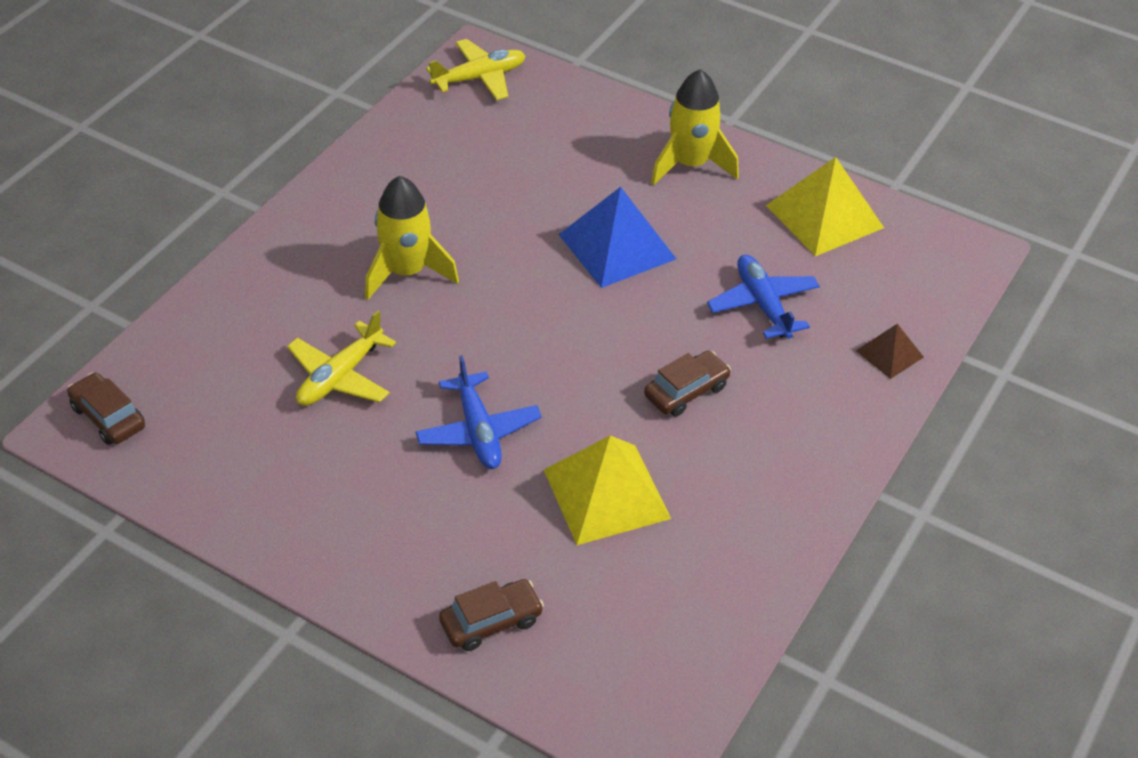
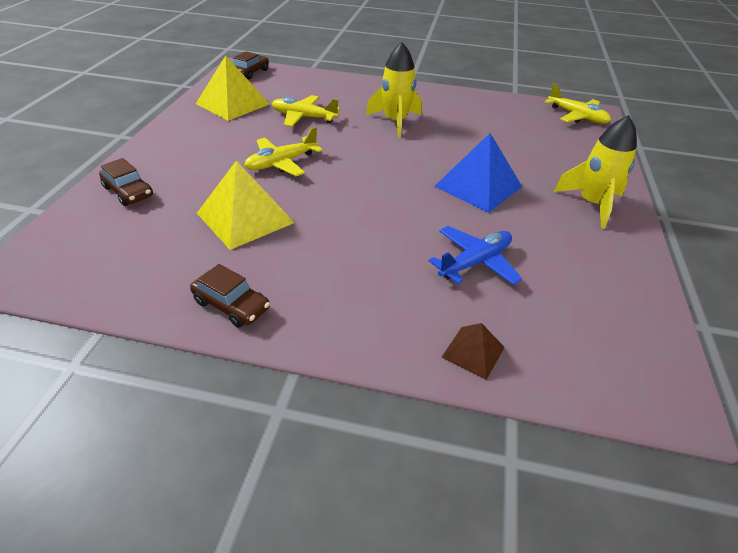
camera: 70 degrees right, 5 degrees down
(478, 431) = (281, 163): blue plane -> yellow plane
(686, 391) = (358, 237): brown car -> brown car (231, 305)
(824, 216) = (610, 282): yellow pyramid -> yellow pyramid (233, 104)

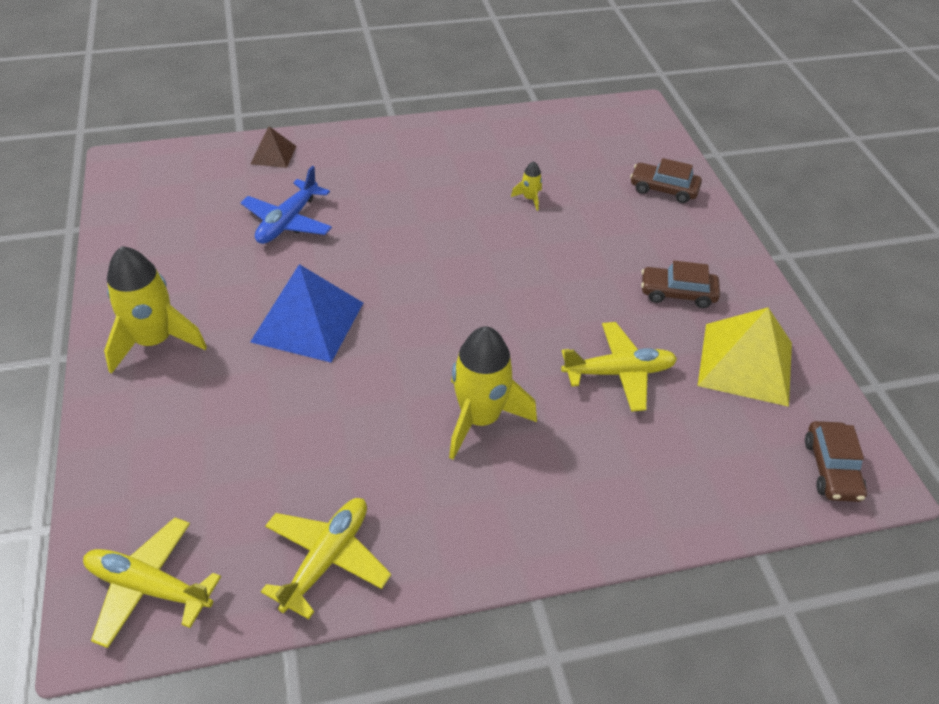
camera: 155 degrees right, 5 degrees up
(231, 305) = (467, 134): brown car -> brown car (677, 293)
(245, 218) = (529, 199): yellow pyramid -> yellow rocket
(281, 163) = (563, 275): yellow plane -> yellow plane (327, 559)

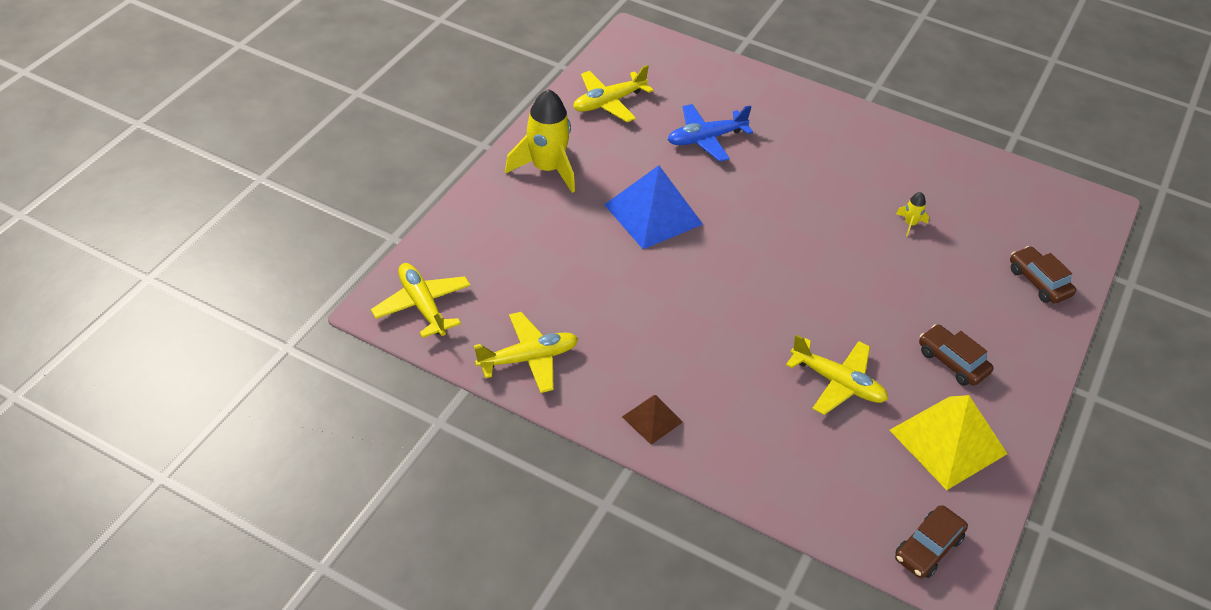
camera: 40 degrees right, 0 degrees up
(158, 239) = (608, 102): none -> yellow plane
(273, 155) = (743, 83): brown pyramid -> brown pyramid (652, 419)
(480, 419) = (704, 346): yellow rocket -> none

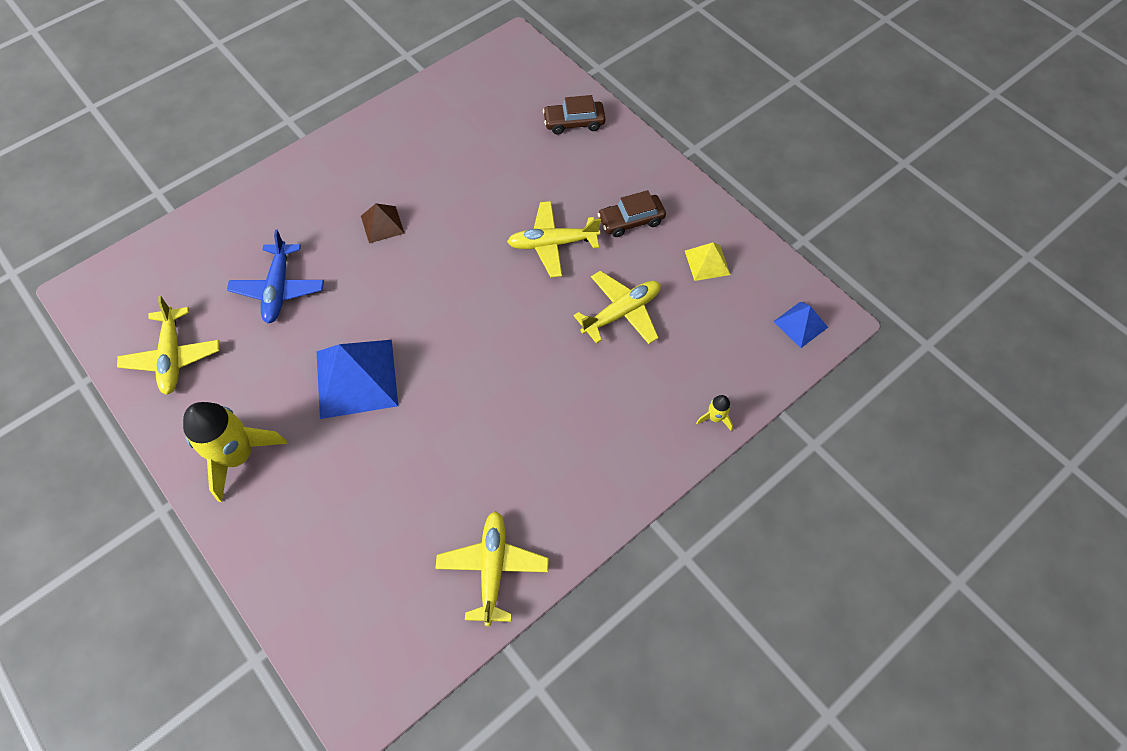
camera: 65 degrees left, 15 degrees up
(422, 305) = (375, 657): yellow plane -> yellow plane (552, 244)
(652, 419) = (607, 479): brown pyramid -> brown pyramid (382, 224)
(910, 224) = (471, 177): yellow rocket -> yellow rocket (715, 418)
(928, 548) = (800, 324): brown car -> blue pyramid
(947, 441) = (707, 262): yellow pyramid -> yellow pyramid, size x0.52

